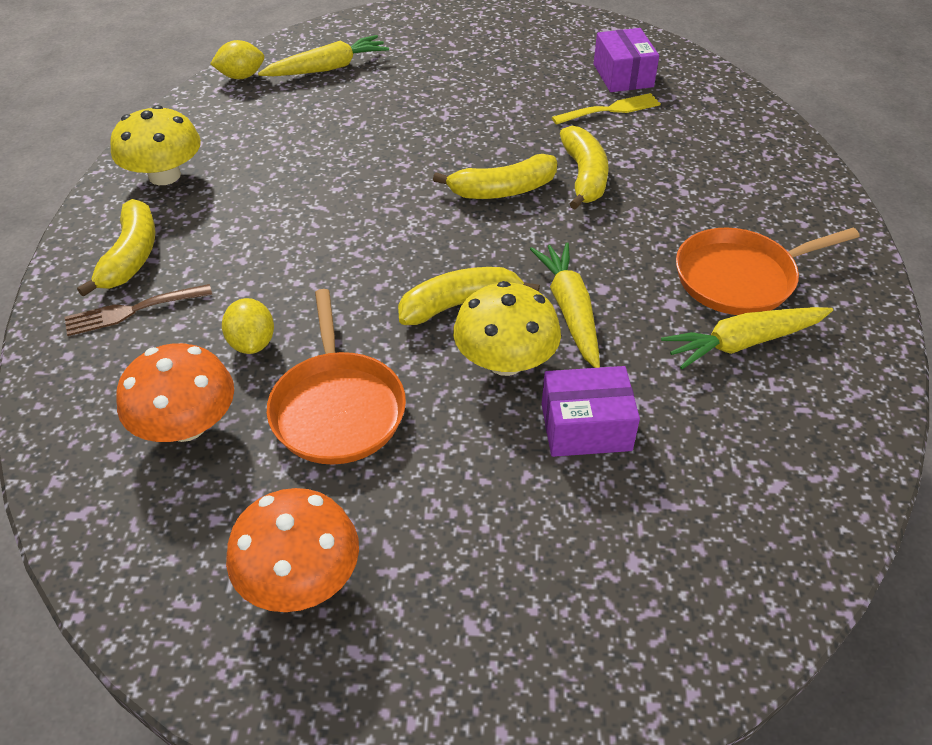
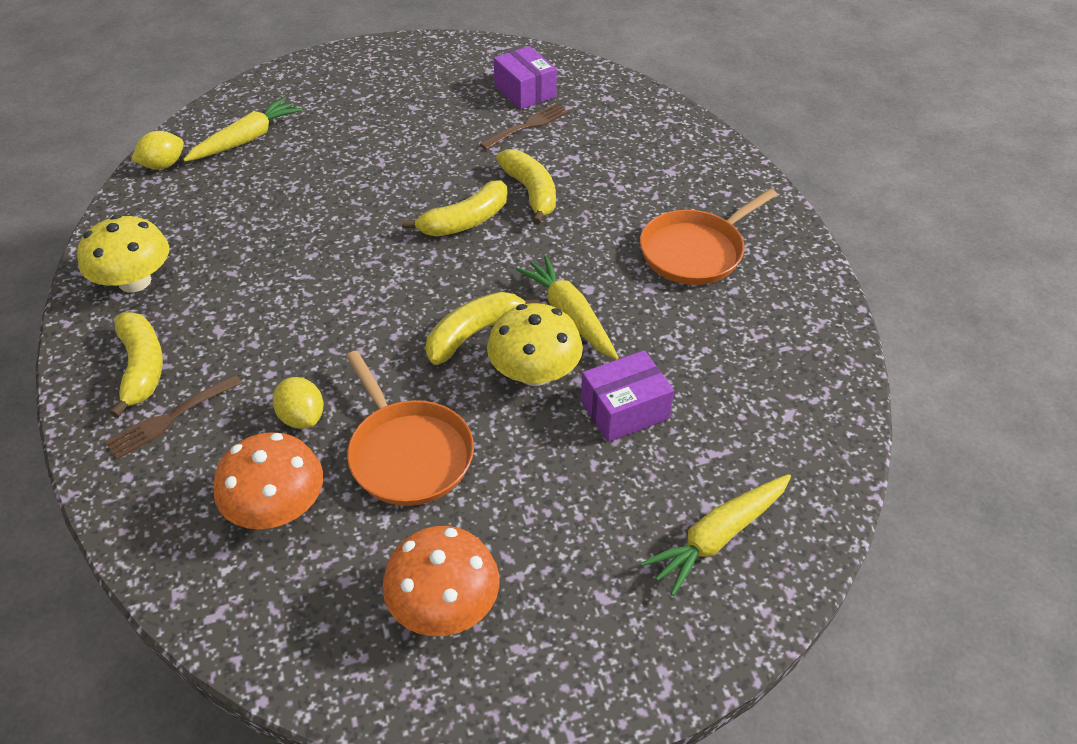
camera: 20 degrees left, 0 degrees up
(610, 109) = (527, 126): yellow fork -> brown fork
(744, 343) = (719, 306): yellow carrot -> yellow carrot (718, 537)

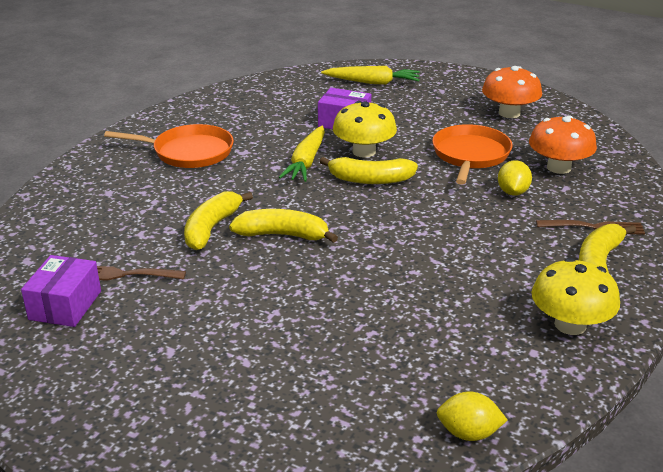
camera: 135 degrees left, 15 degrees down
(246, 139) = (359, 413): yellow carrot -> none

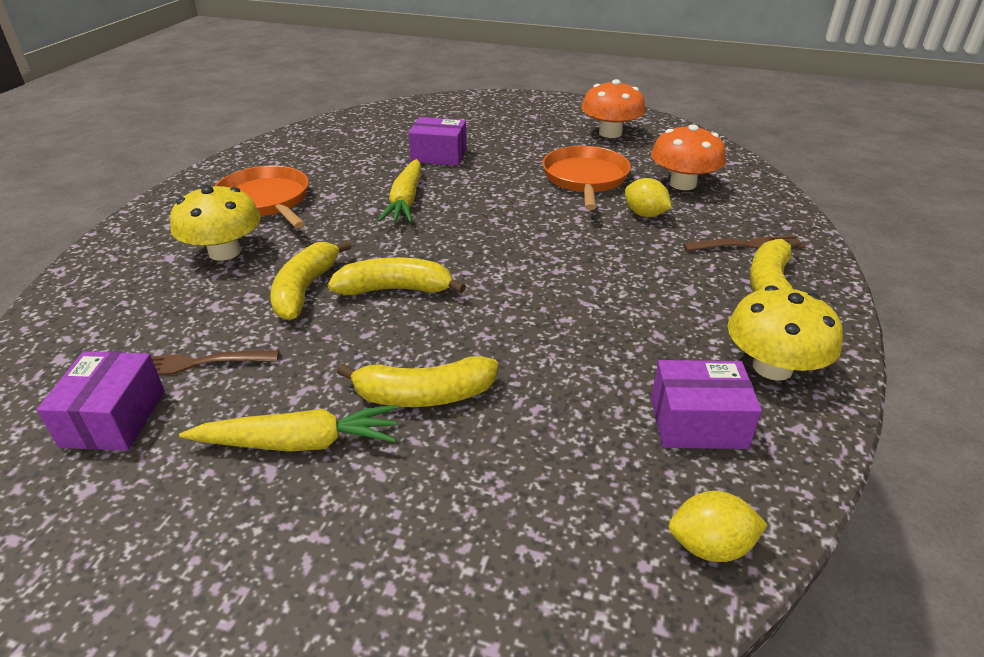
camera: 10 degrees left, 5 degrees up
(189, 152) = (266, 201): orange pan -> orange pan turned 120 degrees counterclockwise
(364, 151) = (468, 184): yellow mushroom -> yellow mushroom (224, 252)
(370, 180) = (483, 214): yellow banana -> yellow banana (423, 395)
(372, 82) = (459, 113): yellow carrot -> yellow carrot (298, 443)
(492, 356) = (697, 422): none -> purple box
(512, 192) = (645, 214): yellow lemon -> yellow lemon turned 45 degrees counterclockwise

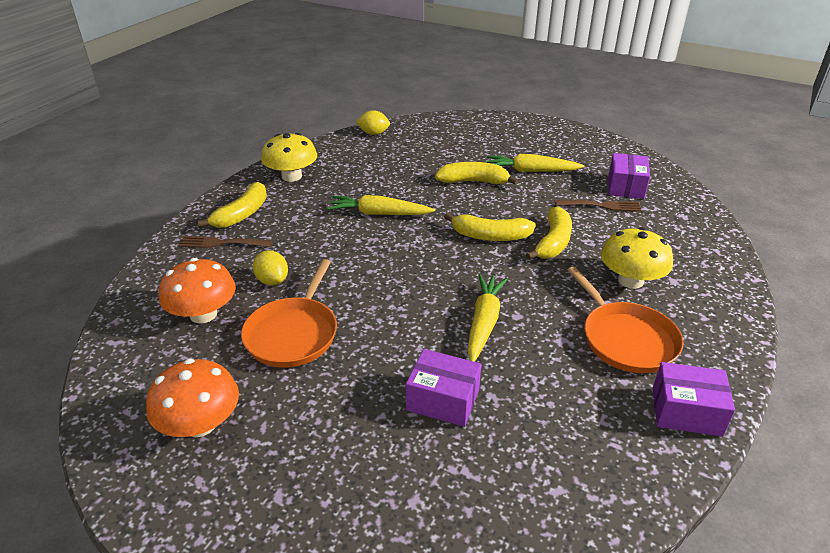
camera: 170 degrees left, 0 degrees up
(570, 308) = (379, 214): none -> yellow carrot
(697, 422) = (348, 161): purple box -> purple box (686, 411)

